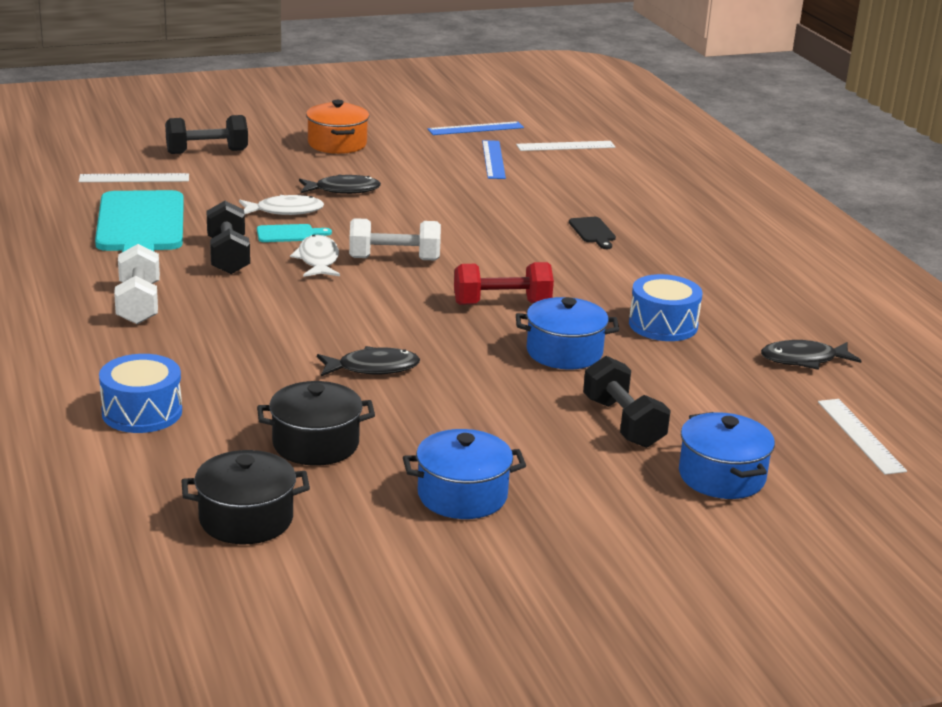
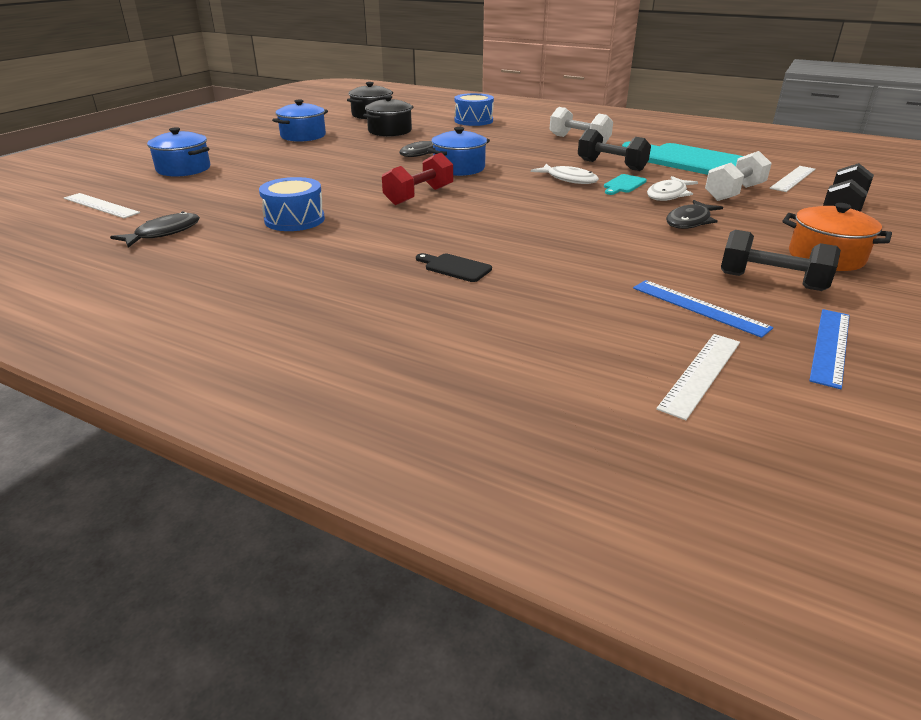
camera: 140 degrees right, 5 degrees up
(394, 259) = (534, 195): white dumbbell -> white dumbbell (734, 193)
(564, 352) = (337, 186): blue pot -> blue pot (459, 168)
(623, 423) = (260, 171): black dumbbell -> black dumbbell (771, 281)

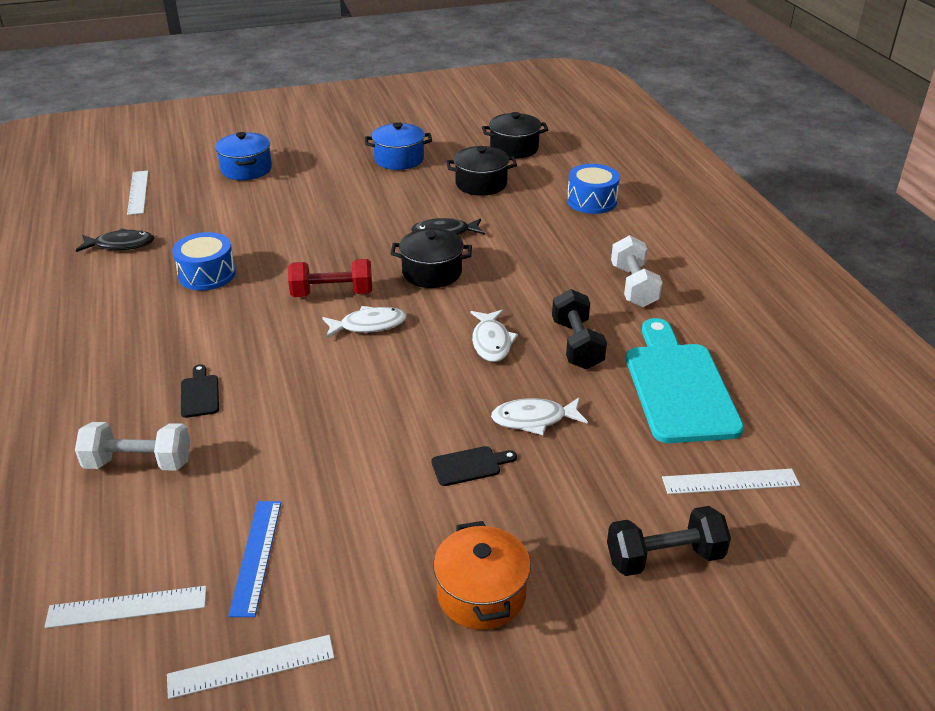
camera: 45 degrees right, 5 degrees up
(459, 168) = (432, 272): blue pot -> black pot
(481, 198) = (369, 325): none -> white fish
(623, 185) = (524, 379): turquoise cutting board -> none
(690, 221) = (470, 465): black fish -> black cutting board
(734, 193) = (607, 459): white dumbbell -> white dumbbell (139, 463)
(771, 281) = (366, 579): black dumbbell -> none
(831, 346) = (251, 666): blue ruler -> white ruler

